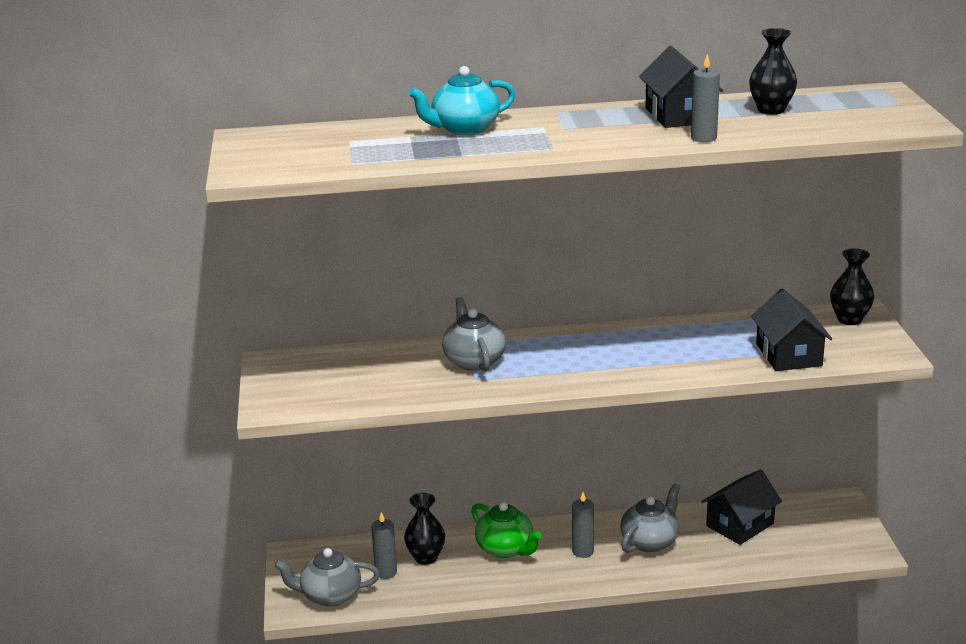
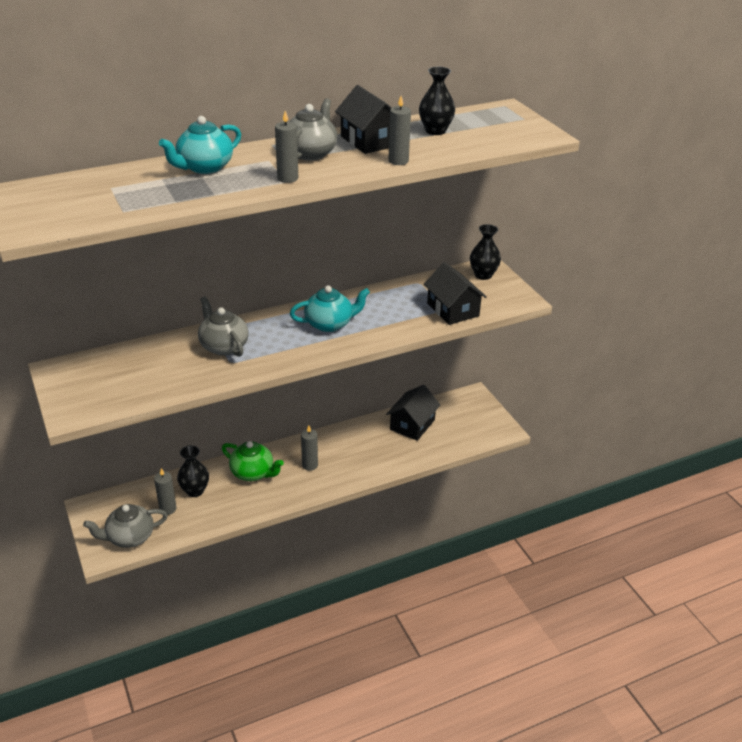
camera: 20 degrees left, 10 degrees up
(556, 146) = (287, 178): none -> grey candle
(616, 352) = (330, 324): none -> turquoise teapot
(650, 542) = (355, 449): grey teapot -> grey teapot (310, 153)

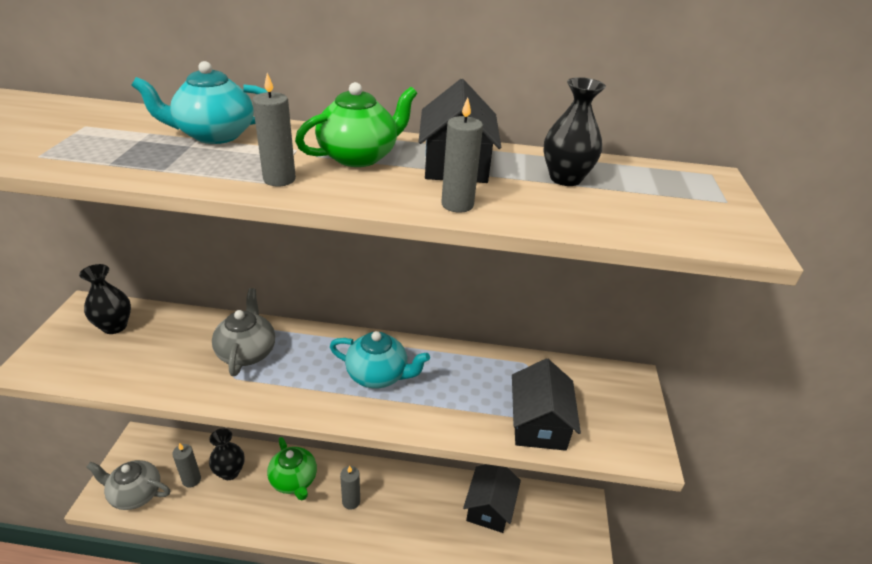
camera: 30 degrees right, 0 degrees up
(310, 153) = (359, 156): grey teapot -> green teapot
(412, 425) = (489, 507): black house -> black house turned 45 degrees counterclockwise
(483, 275) = (617, 388): black vase -> black vase (114, 326)

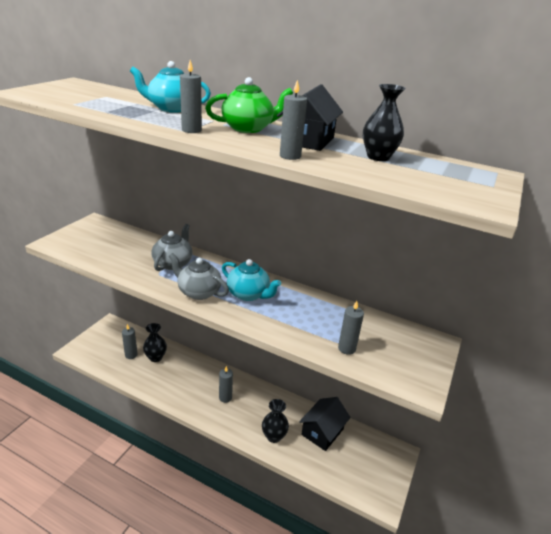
camera: 20 degrees right, 5 degrees down
(114, 326) = (105, 234): black vase -> black vase (274, 436)
(135, 494) = (96, 353): grey teapot -> grey teapot (198, 292)
(294, 480) = (193, 374): green teapot -> none
(539, 423) = (346, 348): black house -> grey candle

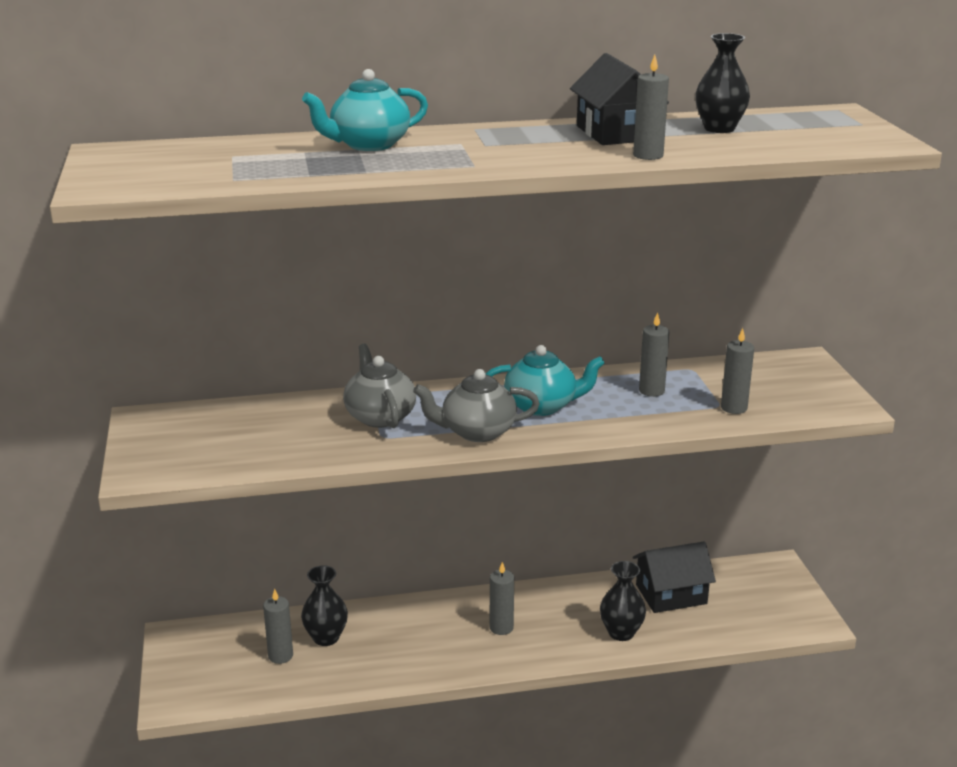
camera: 35 degrees left, 5 degrees down
(191, 130) = (477, 162): grey candle -> grey candle (651, 391)
(248, 128) = (524, 140): green teapot -> none
(322, 432) = (671, 594): black house -> black house turned 75 degrees clockwise

